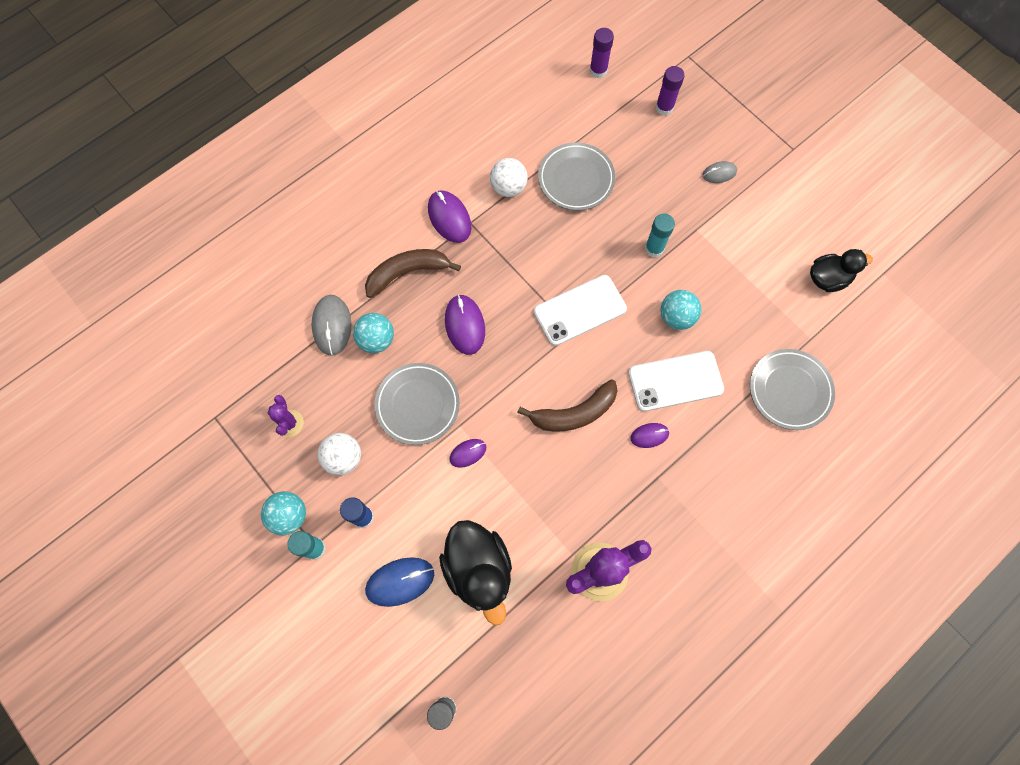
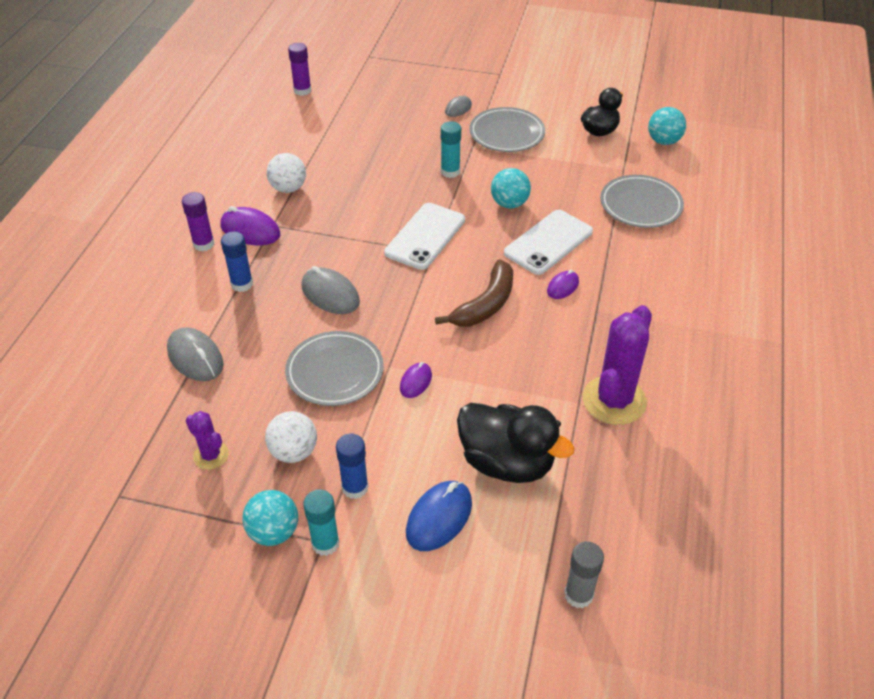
camera: 35 degrees left, 25 degrees down
(376, 340) = (251, 345): turquoise ball -> turquoise ball (663, 141)
(408, 273) = (242, 284): brown banana -> blue glue stick
(465, 325) = (330, 294): purple mouse -> grey mouse
(576, 179) = (344, 159): grey plate -> grey plate (506, 134)
(664, 107) = (378, 90): purple glue stick -> purple glue stick (203, 244)

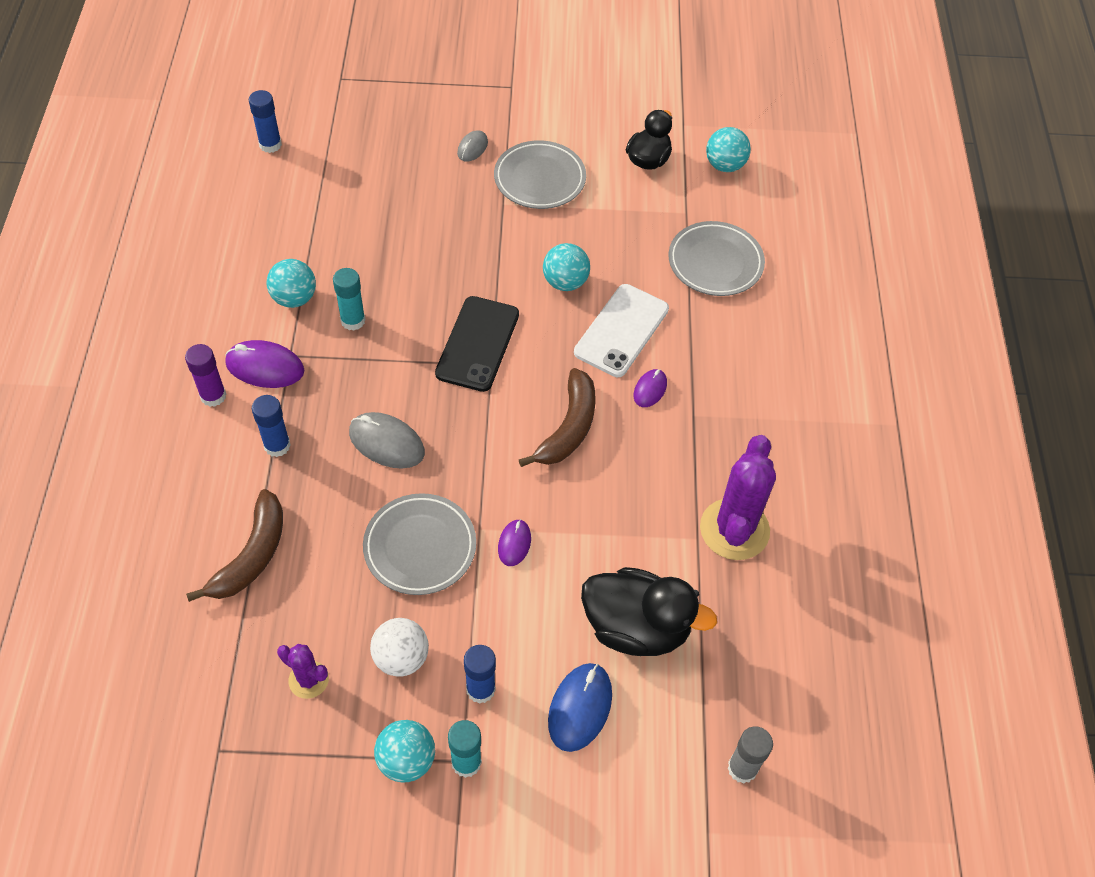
camera: 15 degrees left, 10 degrees up
(195, 357) = (251, 556): grey mouse -> brown banana
(288, 188) = (294, 298): white ball -> turquoise ball
(302, 91) = (270, 145): purple glue stick -> blue glue stick
(425, 236) = (477, 344): white phone -> black phone
(450, 172) = (485, 245): turquoise glue stick -> turquoise glue stick (353, 320)

